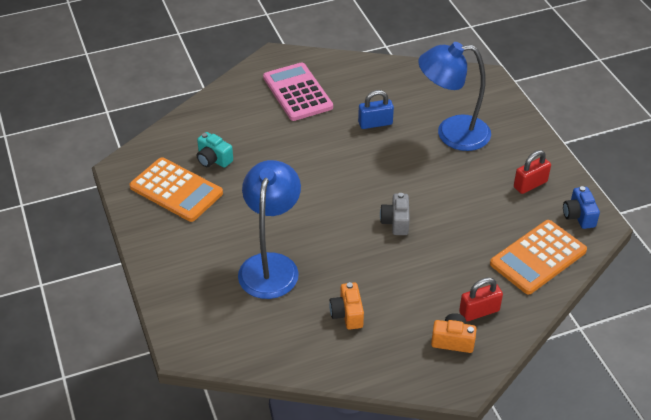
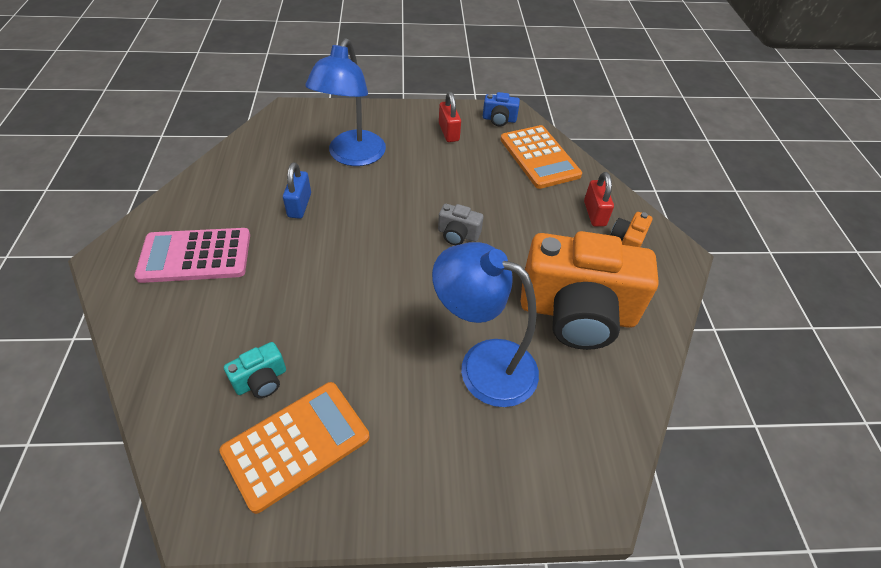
camera: 75 degrees left, 5 degrees up
(347, 314) = (577, 313): orange camera -> orange camera, size x2.49

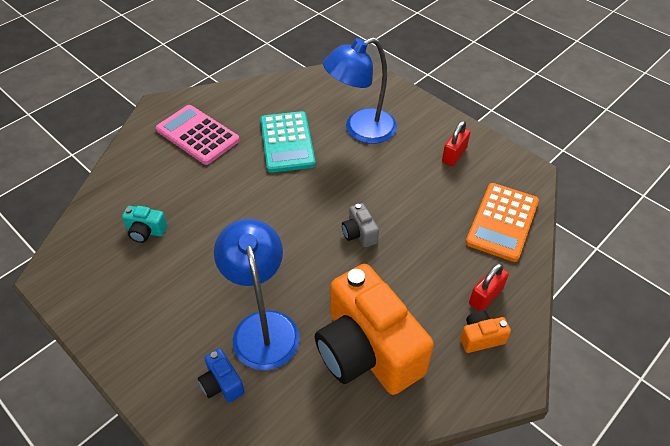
camera: 50 degrees right, 0 degrees up
(296, 444) = (121, 279): orange calculator -> none
(299, 205) = (287, 142): blue padlock -> turquoise calculator
(499, 119) = (510, 170): blue camera -> blue camera (222, 384)

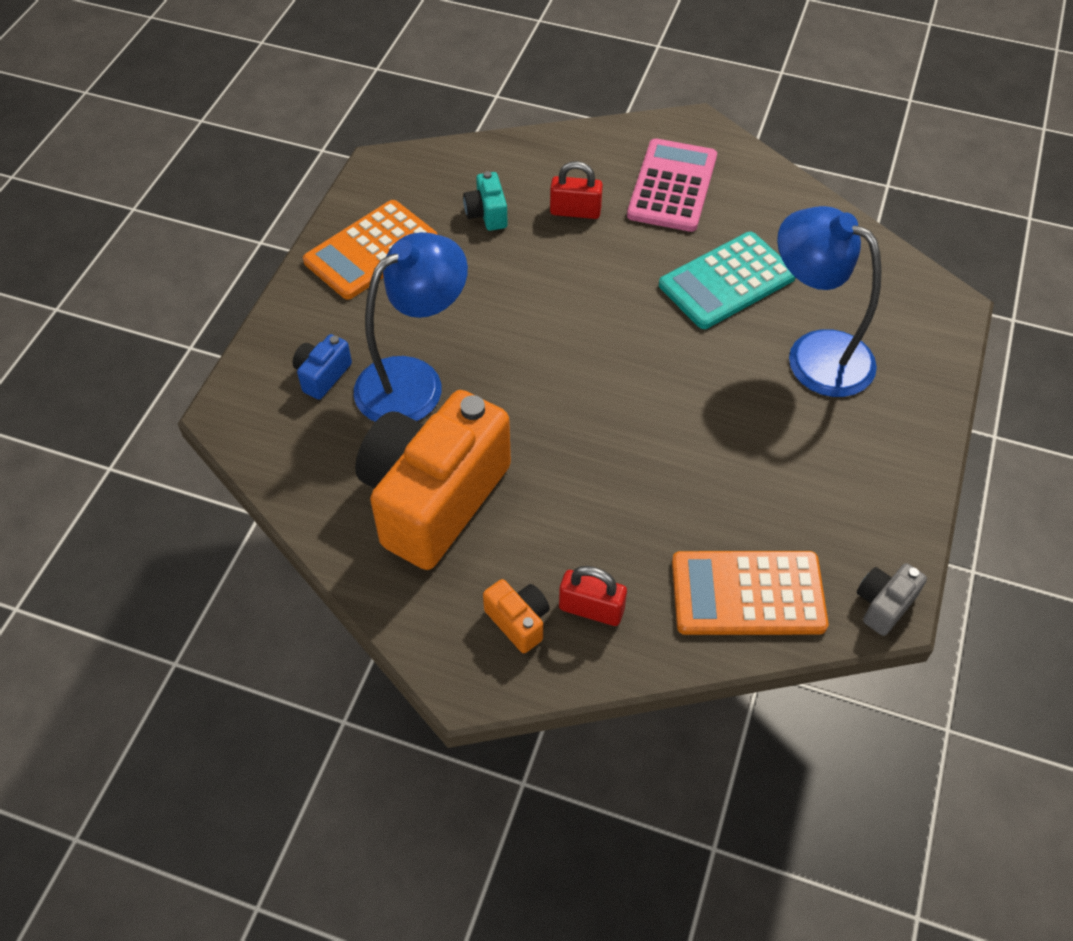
camera: 65 degrees right, 5 degrees up
(126, 311) = (371, 250): none -> orange calculator
(359, 233) = (614, 424): grey camera -> grey camera (883, 604)
(454, 155) = (847, 489): red padlock -> red padlock (575, 211)

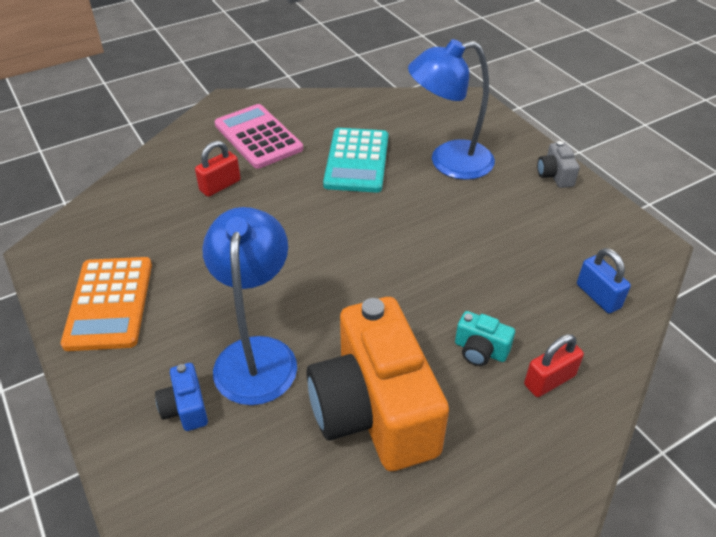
camera: 50 degrees left, 10 degrees down
(487, 214) = (164, 225): turquoise camera -> turquoise camera (480, 350)
(518, 621) = (528, 428): orange camera -> none
(747, 594) = (598, 296): orange calculator -> blue padlock
(883, 604) = (650, 245): grey camera -> grey camera (555, 175)

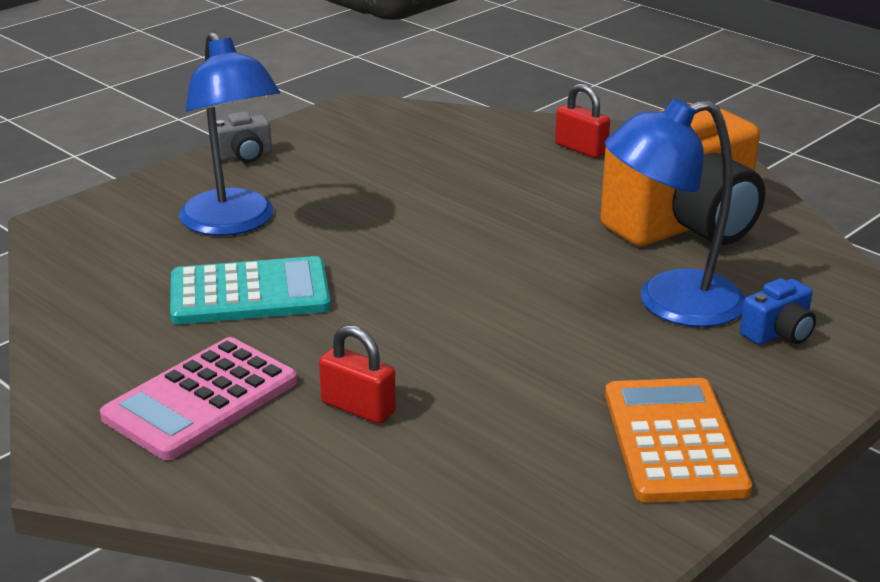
camera: 105 degrees left, 15 degrees down
(109, 303) = (674, 441): orange calculator -> orange calculator turned 75 degrees counterclockwise
(480, 350) = (567, 181): turquoise camera -> none
(598, 296) = (452, 130): blue padlock -> none

